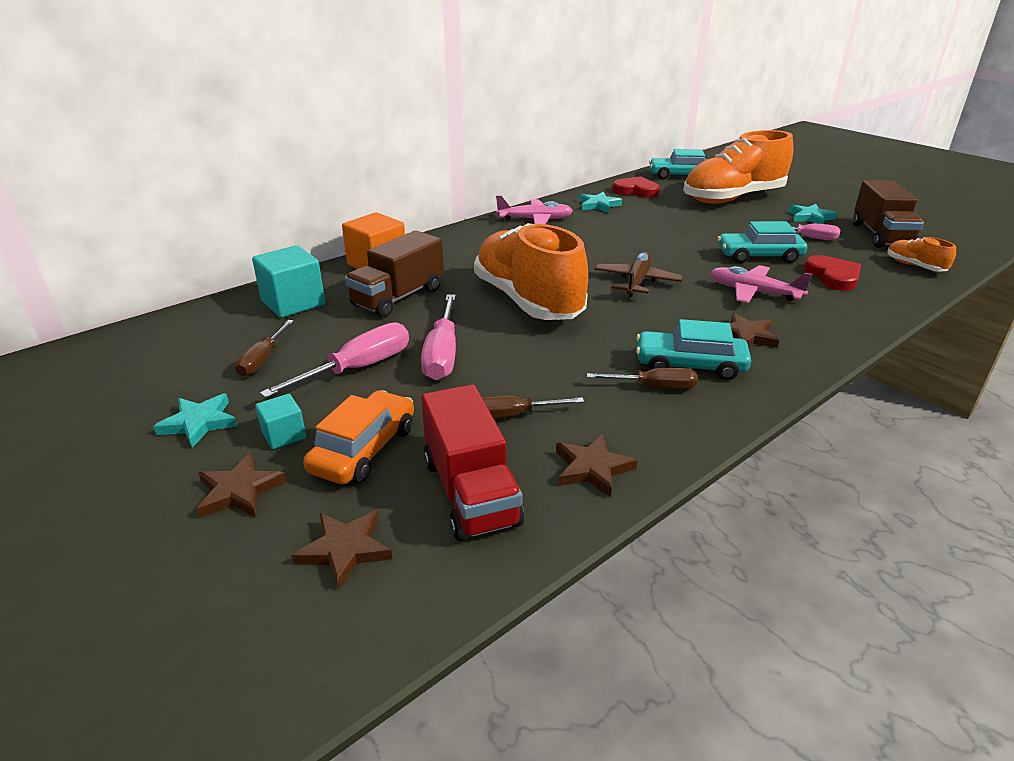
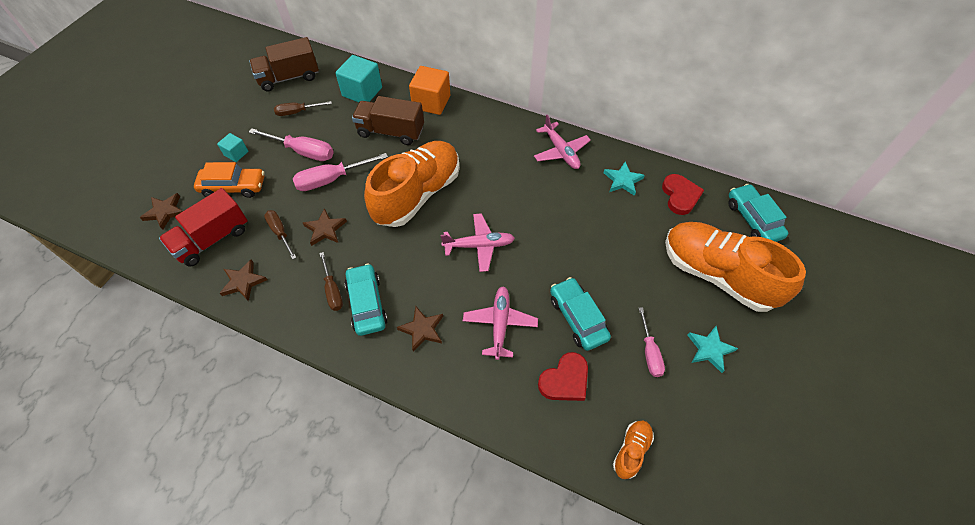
camera: 65 degrees right, 25 degrees up
(199, 423) = (237, 120): turquoise star -> none
(239, 491) = (193, 160): brown star -> brown star (325, 229)
(637, 281) = (479, 245): brown plane -> pink plane
(880, 236) = (699, 418): brown truck -> brown truck (289, 77)

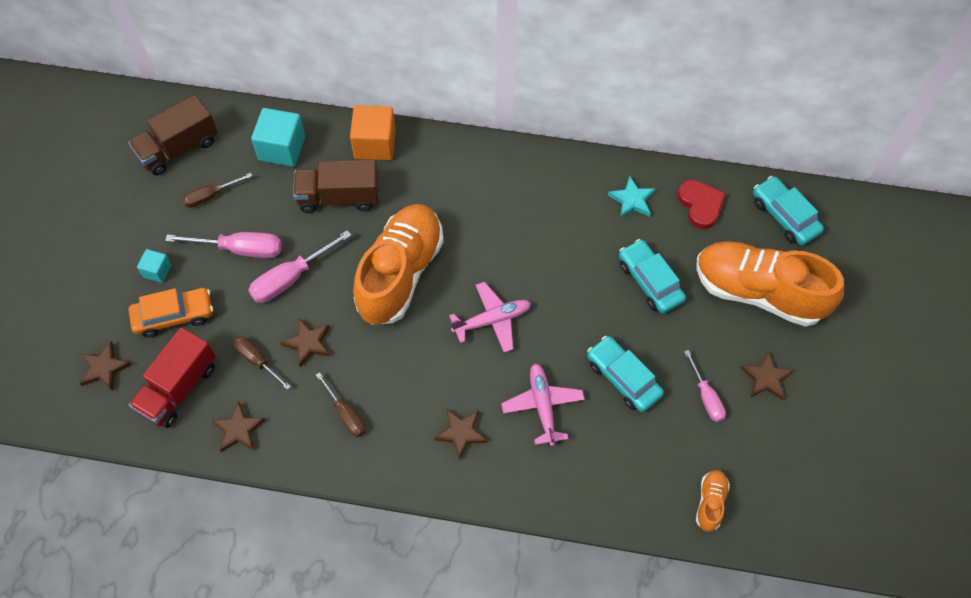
camera: 15 degrees left, 5 degrees up
(367, 304) = (390, 420): turquoise car -> turquoise car (650, 281)
(561, 151) = (552, 178): pink plane -> none
(565, 380) = (627, 449): red heart -> none
(709, 349) = (766, 378): turquoise star -> brown star

